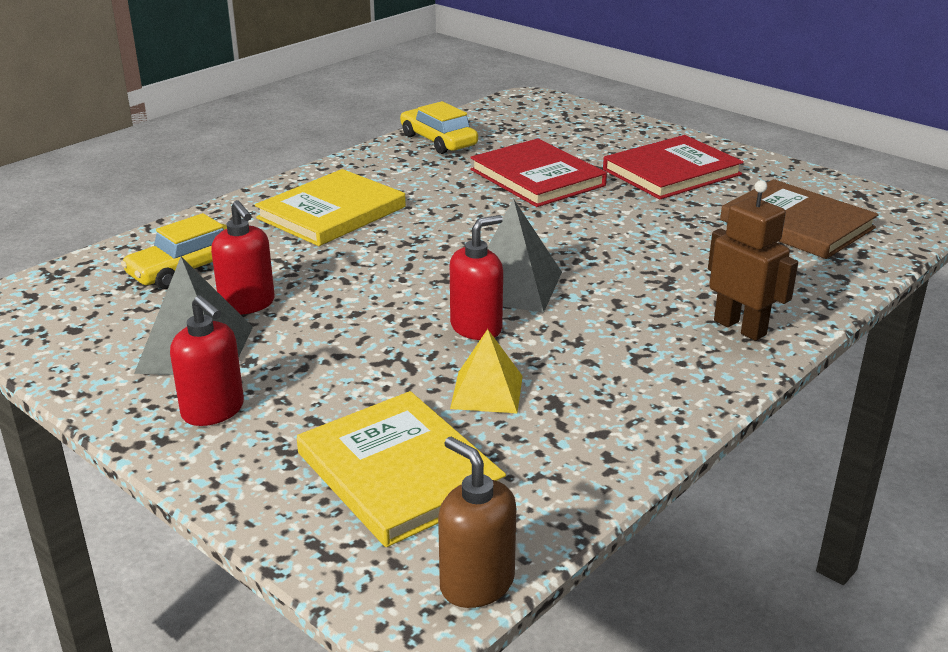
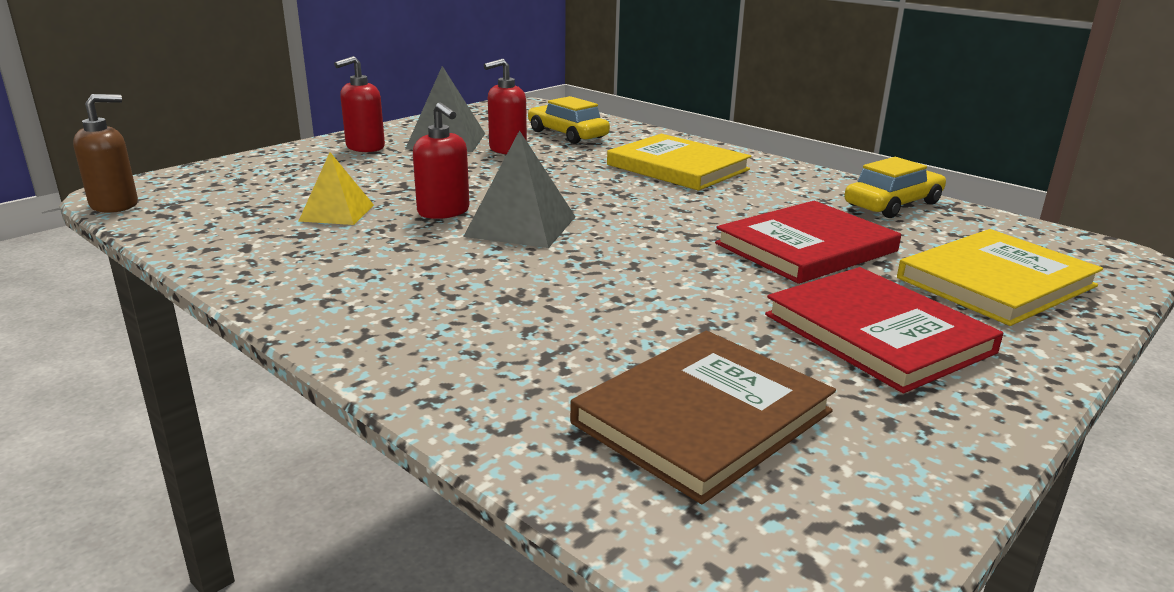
camera: 90 degrees right, 5 degrees down
(399, 472) = (253, 188): yellow book -> yellow book (996, 282)
(740, 327) = (391, 328): brown robot -> none

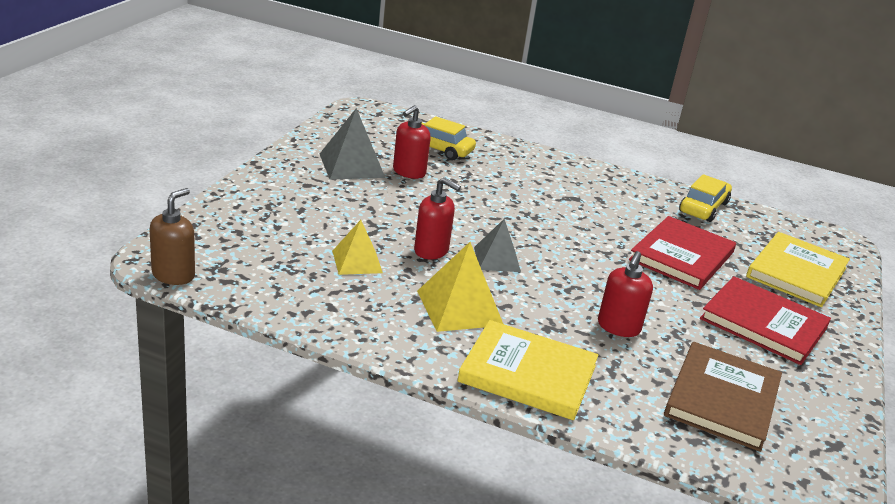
camera: 25 degrees left, 5 degrees up
(365, 147) = (295, 180): red soap dispenser -> red soap dispenser (618, 327)
(407, 265) = (459, 308): none -> yellow pyramid
(521, 226) = (497, 259): grey pyramid -> grey pyramid, size x0.66
(677, 167) = (546, 181): yellow book -> yellow book (528, 374)

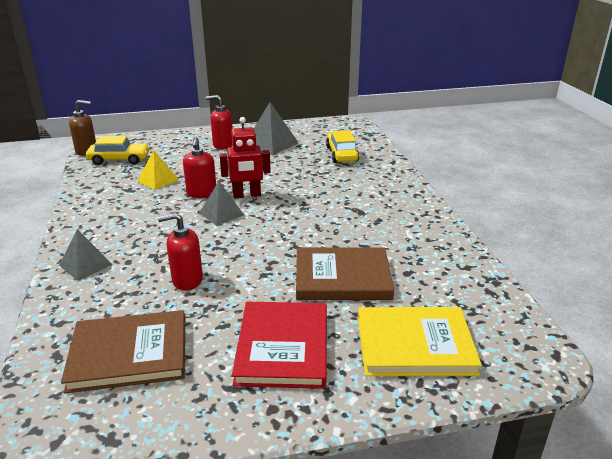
camera: 60 degrees right, 0 degrees up
(409, 172) = (292, 158): red soap dispenser -> red soap dispenser (223, 145)
(459, 308) = (142, 221): yellow pyramid -> none
(470, 230) = (247, 195): none -> red robot
(528, 374) = (85, 265): yellow book -> grey pyramid
(681, 256) = (342, 277): red book -> brown book
(703, 207) = (454, 265): yellow car -> yellow car (119, 159)

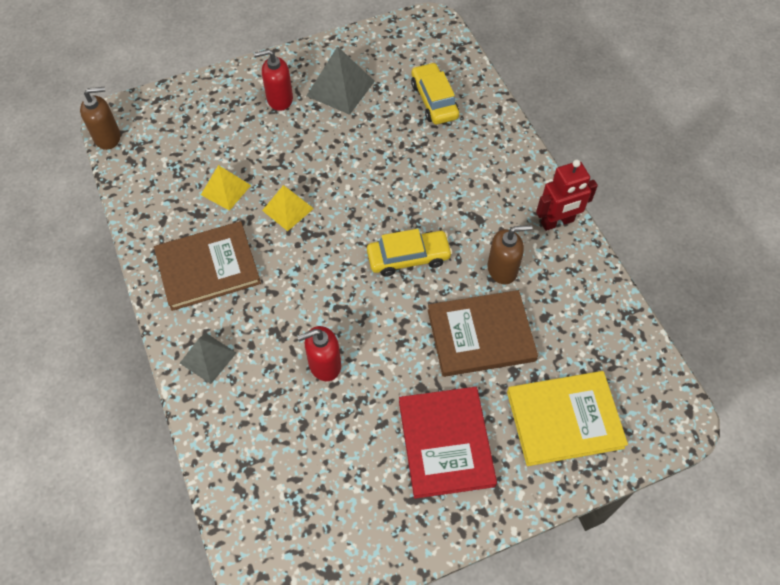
camera: 10 degrees left, 30 degrees up
(119, 159) = (159, 151): yellow car -> yellow car (408, 257)
(129, 354) = (306, 476): brown book -> brown book (208, 267)
(201, 193) = (288, 209): red soap dispenser -> yellow pyramid
(221, 213) = (324, 246): grey pyramid -> none
(247, 195) = (342, 205): red robot -> red robot (557, 222)
(374, 240) = (502, 269): none -> brown soap dispenser

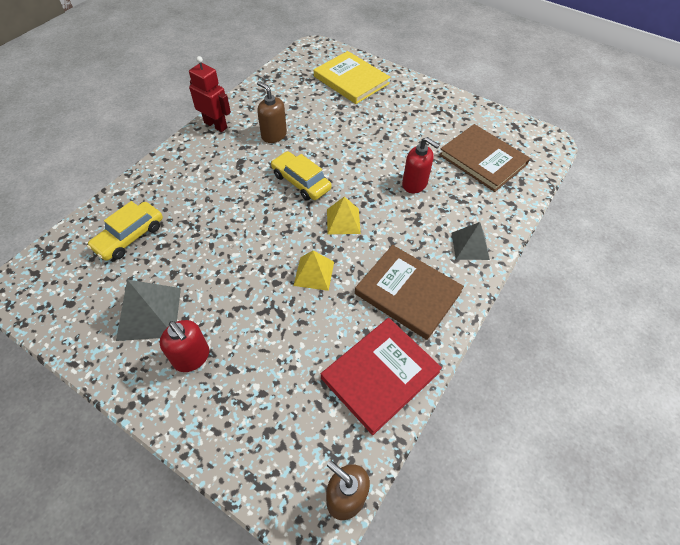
camera: 125 degrees left, 5 degrees down
(226, 190) = (328, 331): yellow pyramid -> yellow pyramid (343, 221)
(446, 443) = (407, 114): red book -> red book (380, 375)
(481, 335) = (329, 127): brown book -> brown book (482, 160)

